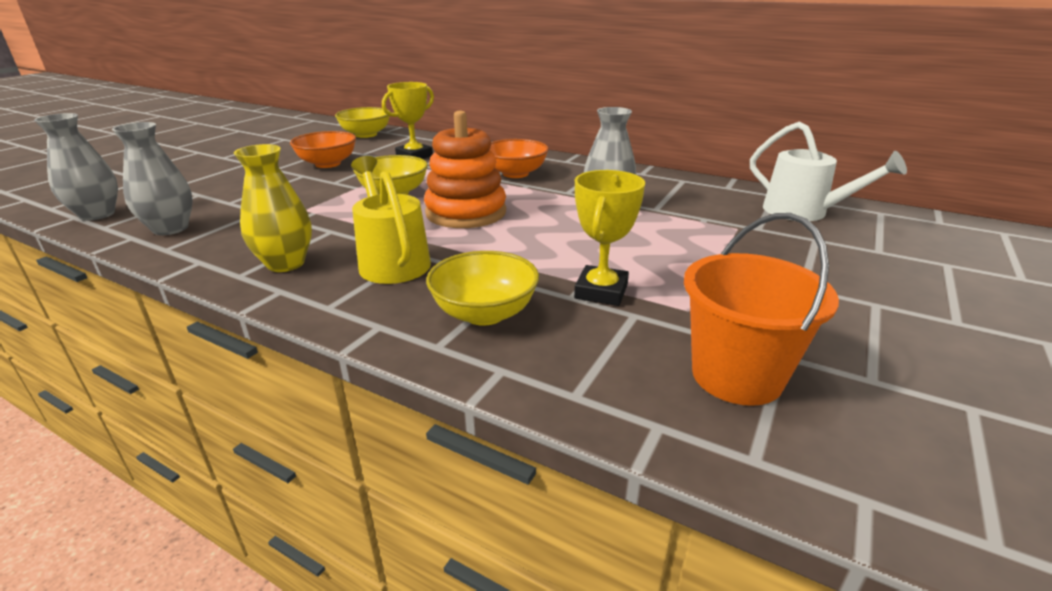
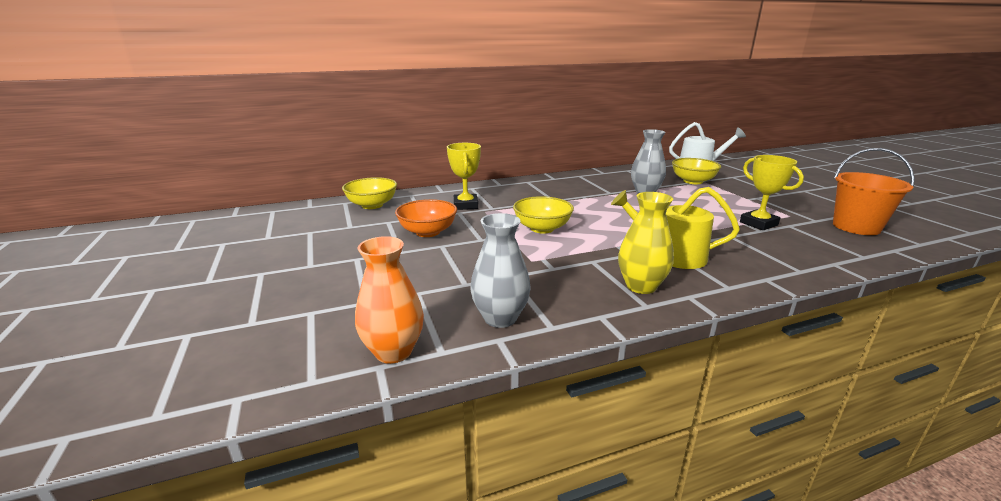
camera: 50 degrees left, 5 degrees down
(97, 214) = (393, 351): grey vase -> orange vase
(466, 212) = (610, 220): orange stacking toy -> none
(484, 313) = (767, 251): yellow bowl -> yellow bowl (693, 181)
(515, 173) = (557, 193): orange bowl -> none

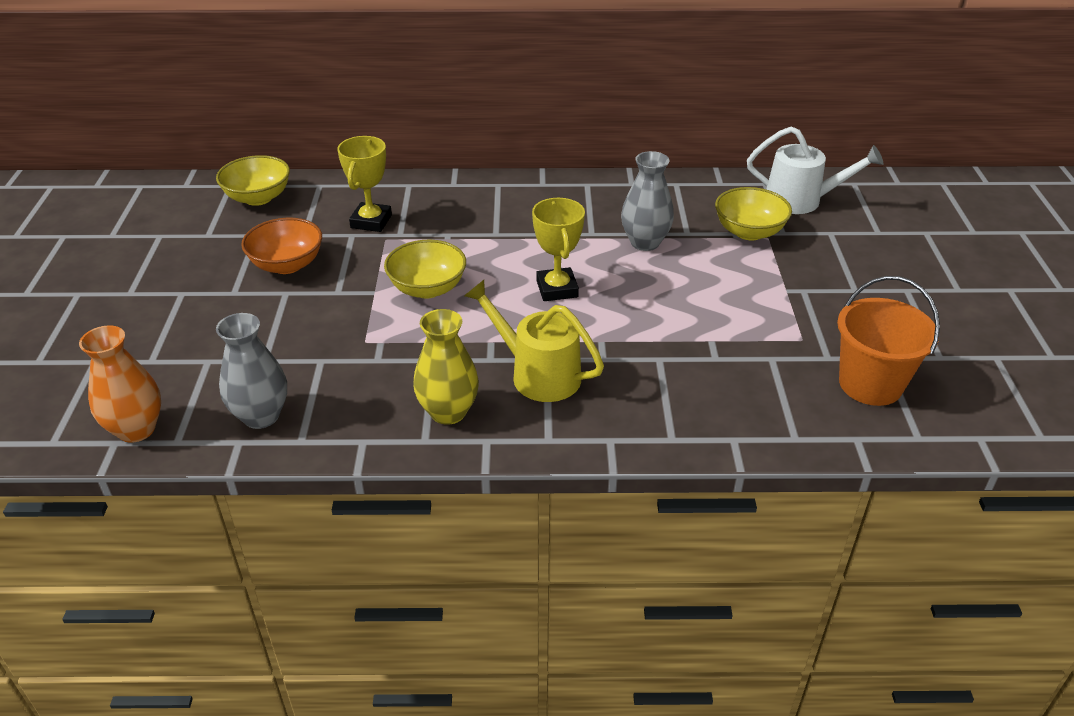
camera: 20 degrees right, 15 degrees up
(758, 223) = (731, 344): yellow trophy -> yellow trophy (557, 289)

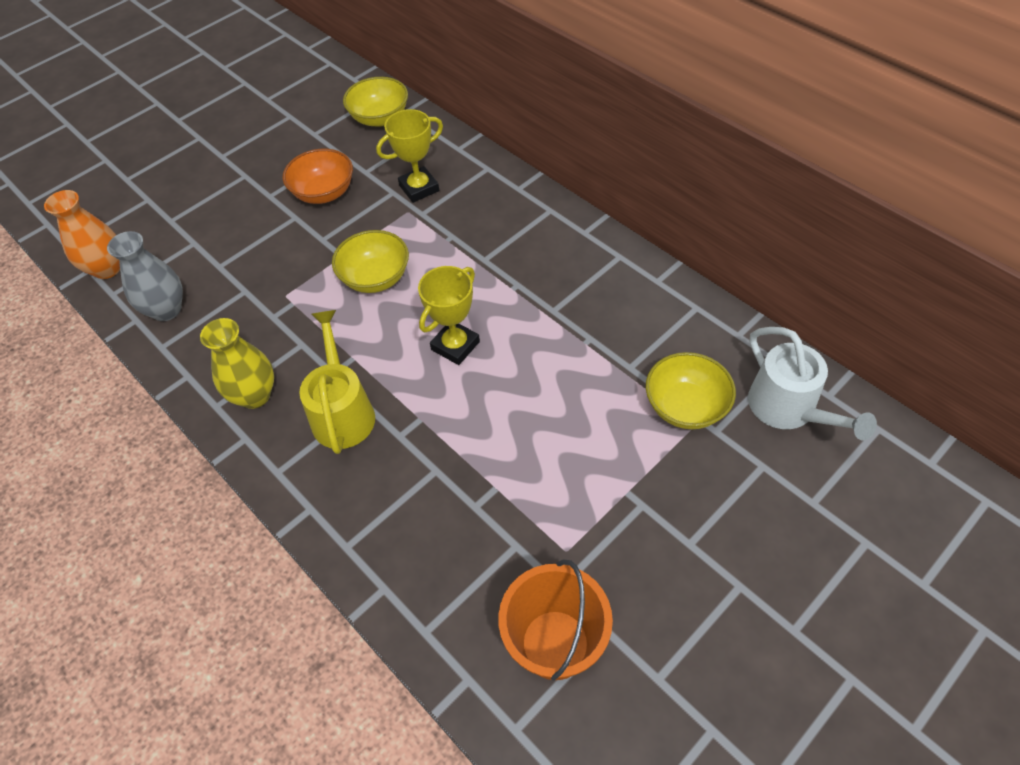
camera: 50 degrees right, 15 degrees up
(645, 242) = (581, 351): grey vase -> none

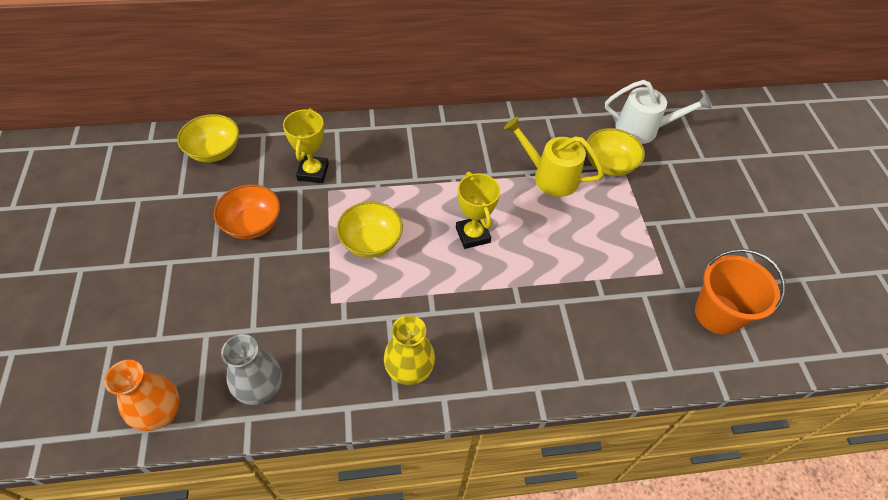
camera: 60 degrees left, 0 degrees up
(342, 411) = (471, 325): yellow watering can -> yellow watering can (549, 176)

